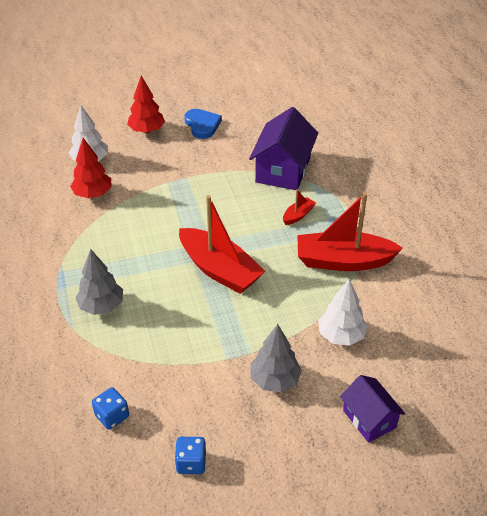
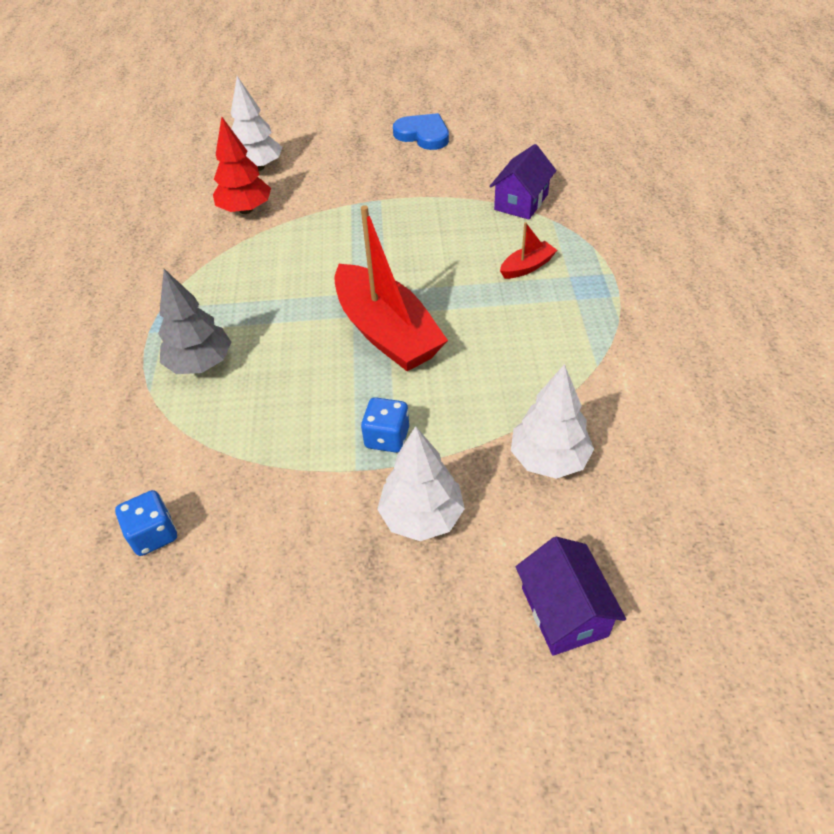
camera: 15 degrees right, 5 degrees up
(147, 130) = (346, 136): red tree -> none
(191, 463) = (246, 636): blue dice -> blue dice (387, 437)
(202, 125) = (423, 135): blue heart -> blue heart turned 45 degrees counterclockwise
(274, 380) = (421, 517): grey tree -> white tree
(283, 170) = (521, 202): purple house -> purple house, size x0.60
(343, 261) = (581, 341): red boat -> none

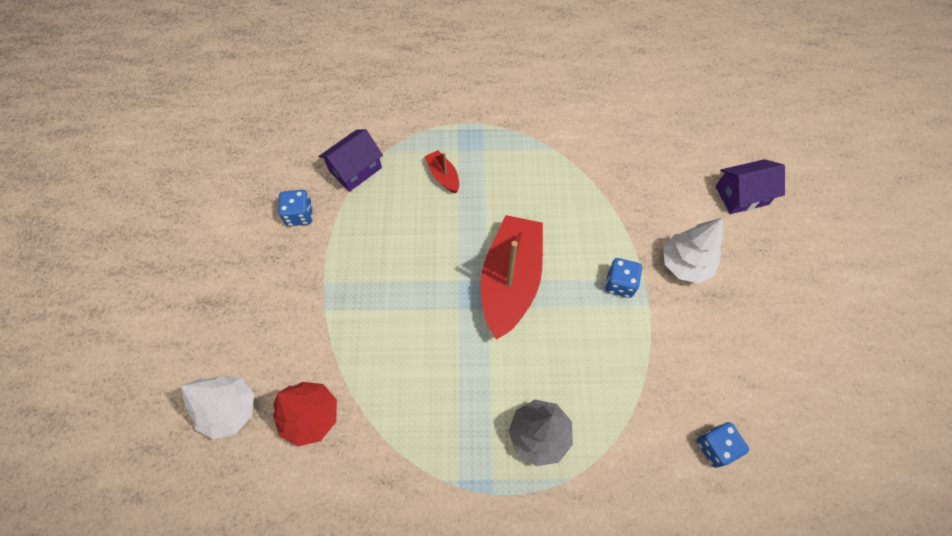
camera: 90 degrees left, 15 degrees up
(387, 332) = (510, 281): red boat -> red boat turned 45 degrees counterclockwise
(423, 135) = (219, 239): blue heart -> none
(456, 174) = (299, 215): none -> blue dice
(521, 202) = (355, 169): purple house -> purple house turned 75 degrees counterclockwise
(549, 459) = (635, 188): white tree -> none

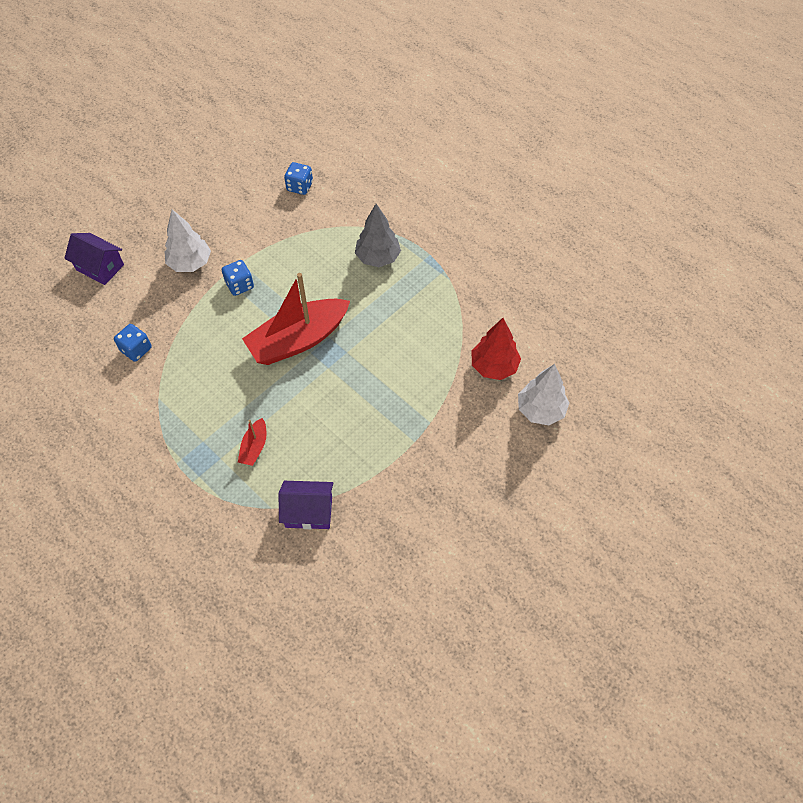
camera: 135 degrees left, 5 degrees down
(299, 215) = (385, 509): blue dice -> blue dice (136, 349)

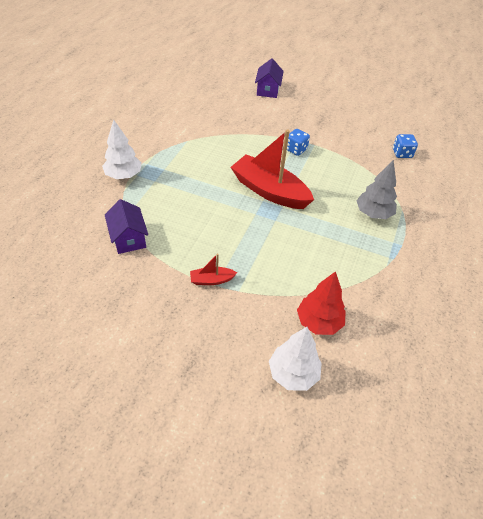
camera: 65 degrees right, 10 degrees down
(136, 349) = (217, 121): blue dice -> none
(190, 263) = (297, 123): white tree -> white tree (124, 175)
(254, 447) = (170, 194): red boat -> red boat (211, 280)

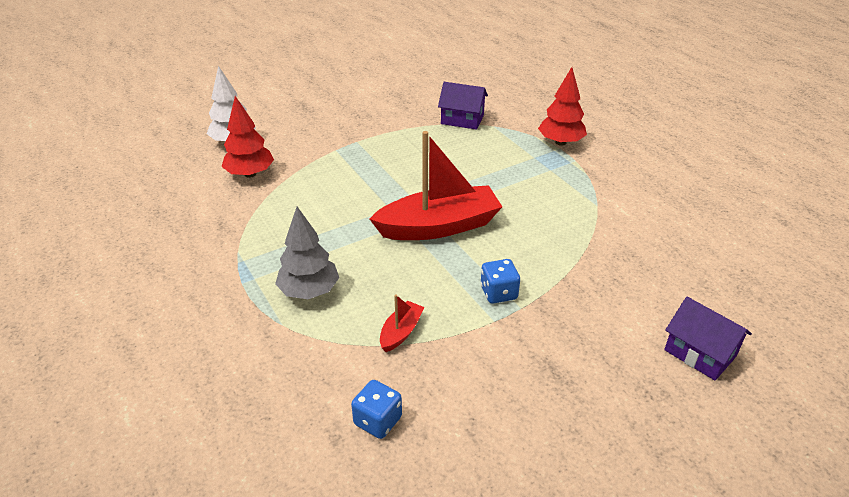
camera: 130 degrees right, 10 degrees down
(124, 175) = (560, 142): white tree -> red tree
(211, 280) = (364, 141): red boat -> red boat (401, 332)

